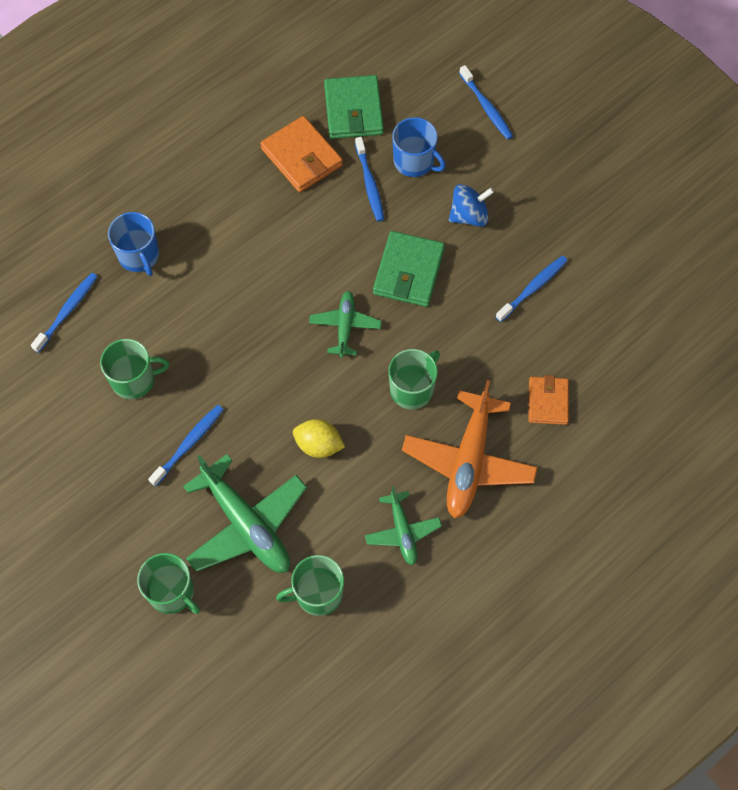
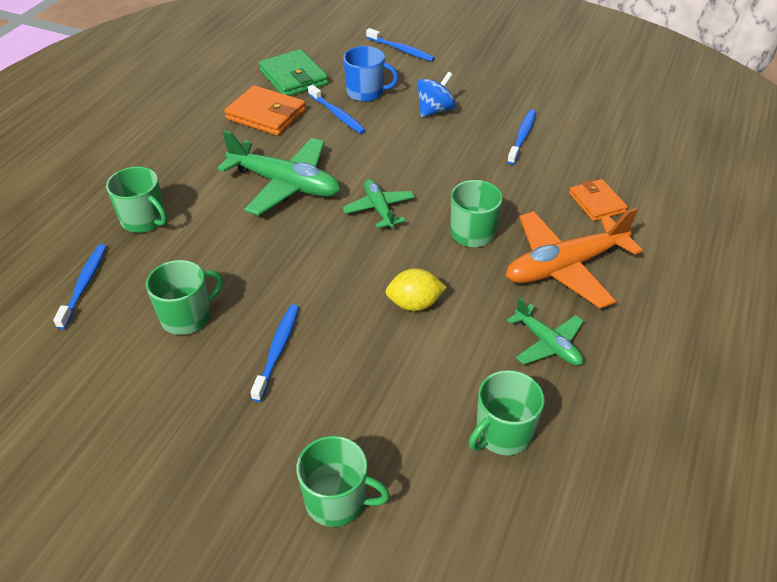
camera: 25 degrees left, 20 degrees down
(139, 256) = (144, 220): blue mug -> green mug
(246, 525) = (383, 399): green plane -> green plane (285, 184)
(408, 271) = (410, 157): green wallet -> none
(468, 461) = (564, 266): orange plane -> orange plane turned 75 degrees clockwise

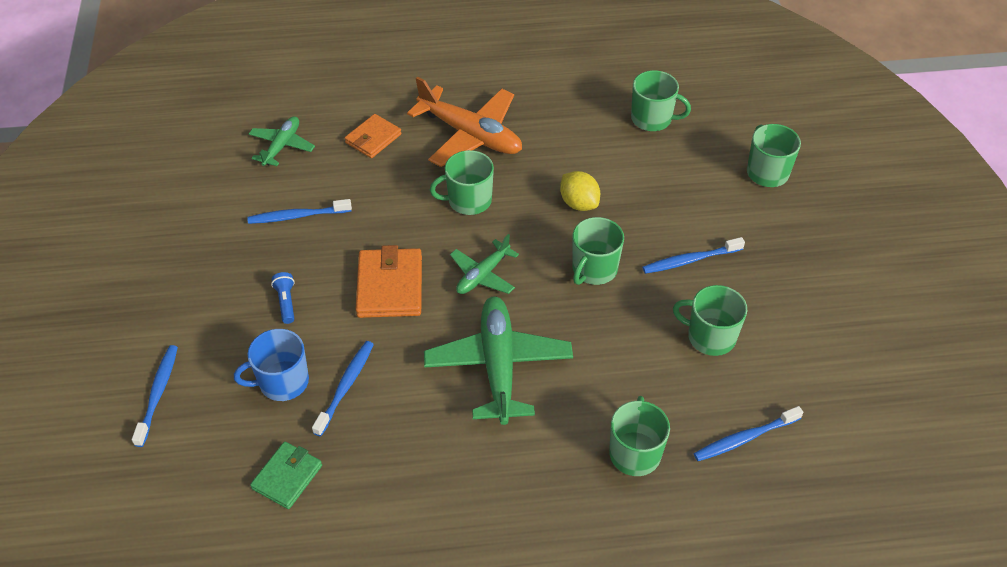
camera: 120 degrees left, 5 degrees up
(266, 115) = (387, 457): orange wallet -> orange wallet (390, 286)
(293, 77) = (287, 477): green wallet -> green wallet, size x0.65
(327, 277) = (594, 269): none -> green mug
(366, 92) = (282, 382): blue mug -> blue mug turned 90 degrees counterclockwise
(435, 110) = (286, 302): blue spinning top -> blue flashlight
(547, 344) = (559, 121): green plane -> green plane (282, 146)

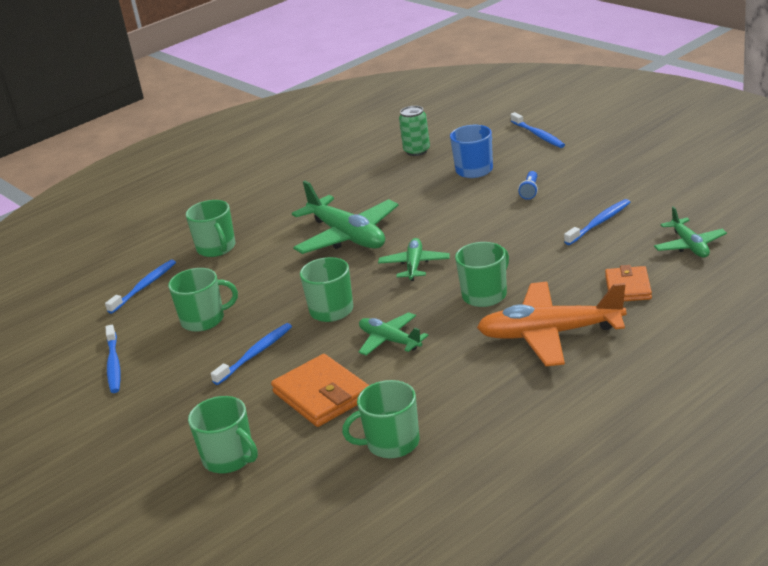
camera: 150 degrees right, 20 degrees down
(286, 302) = (530, 191): blue flashlight -> blue flashlight turned 60 degrees clockwise
(287, 477) = (417, 151): green wallet -> green can
(345, 387) = (434, 185): blue toothbrush -> blue toothbrush (114, 364)
(390, 286) = (473, 229): orange wallet -> orange wallet (322, 395)
(579, 203) = (390, 340): yellow lemon -> green plane

